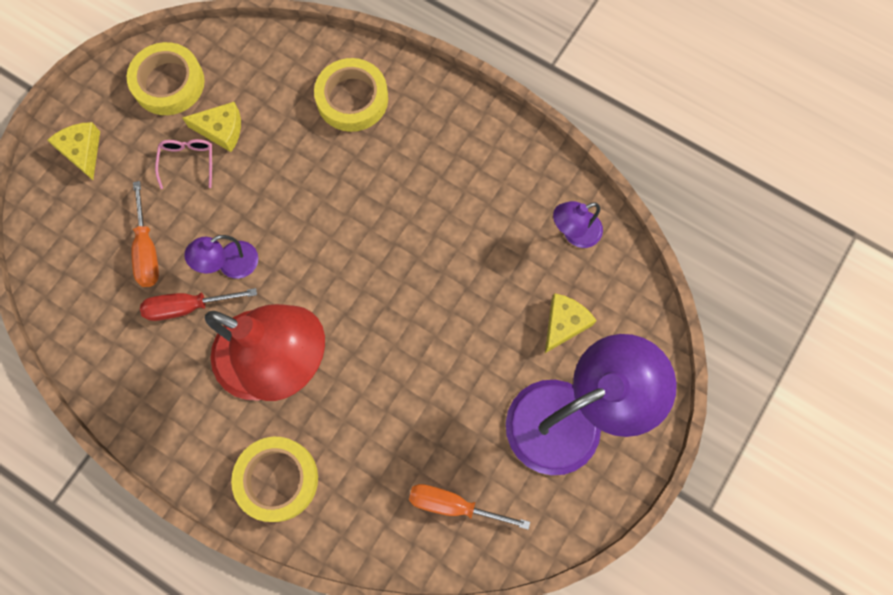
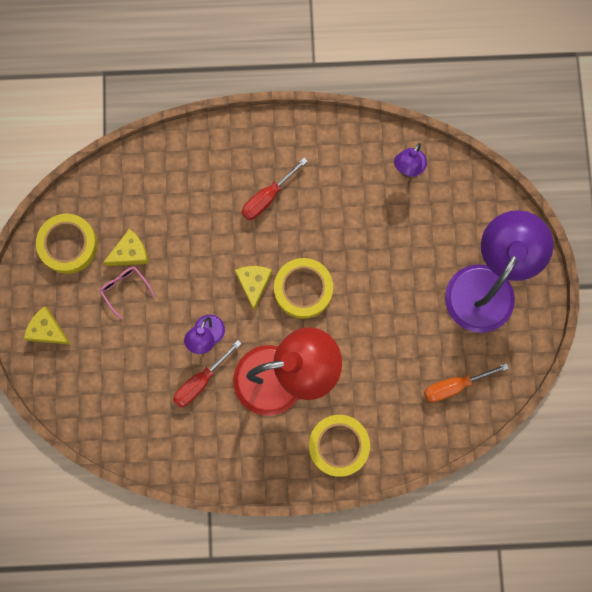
camera: 35 degrees left, 5 degrees up
(147, 250) = (145, 364): orange screwdriver -> none
(352, 99) = (201, 174): yellow tape -> yellow tape (303, 289)
(401, 166) = (267, 198): none -> red screwdriver
(564, 323) = (442, 230): yellow cheese -> yellow cheese (254, 284)

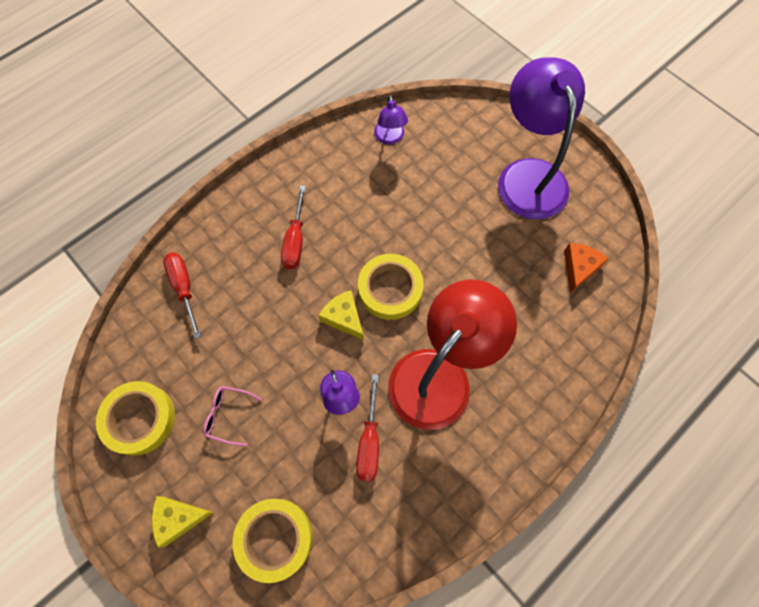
camera: 40 degrees left, 10 degrees down
(130, 253) = (207, 379): yellow cheese -> none
(163, 173) = (184, 288): none -> red screwdriver
(338, 445) = (538, 394): yellow tape -> yellow tape (274, 538)
(454, 386) = (579, 268): orange screwdriver -> orange cheese

